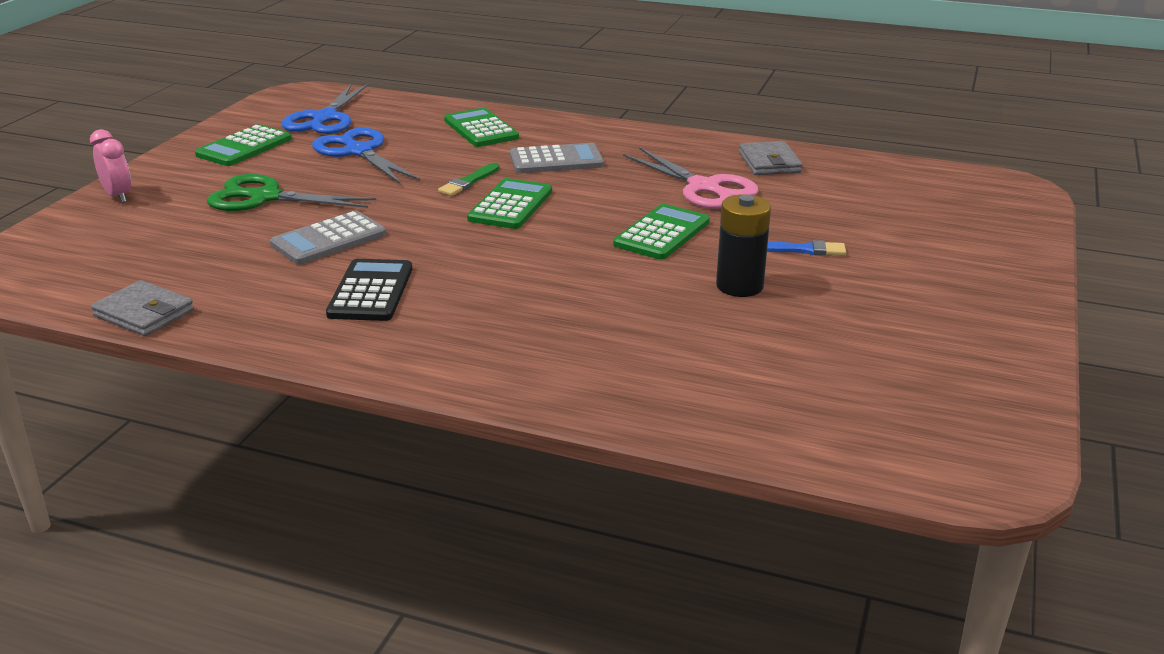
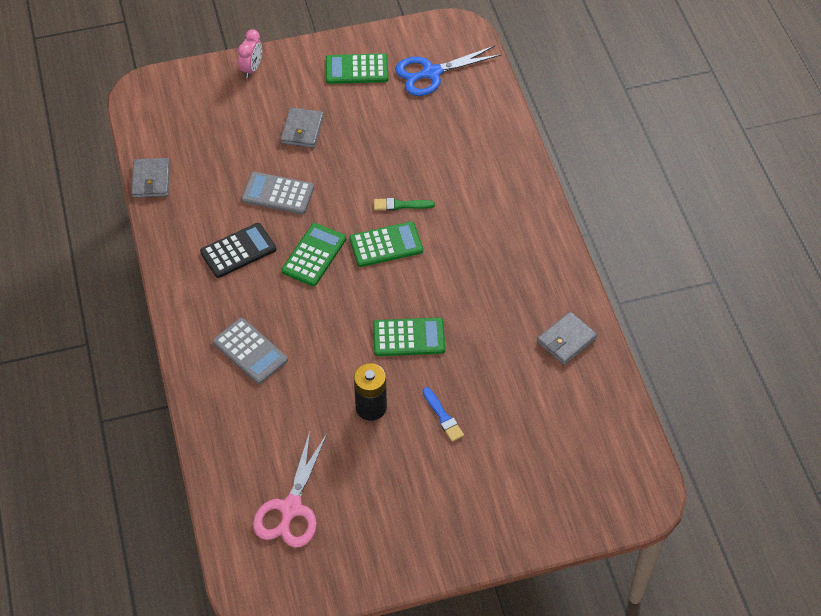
camera: 55 degrees right, 25 degrees up
(265, 197) = (302, 130): green scissors -> grey wallet
(358, 151) = (397, 125): blue scissors -> none
(481, 129) = (485, 159): green calculator -> green calculator (314, 255)
(556, 160) = (470, 227): grey calculator -> grey calculator (250, 351)
(704, 187) = (494, 325): pink scissors -> pink scissors (291, 508)

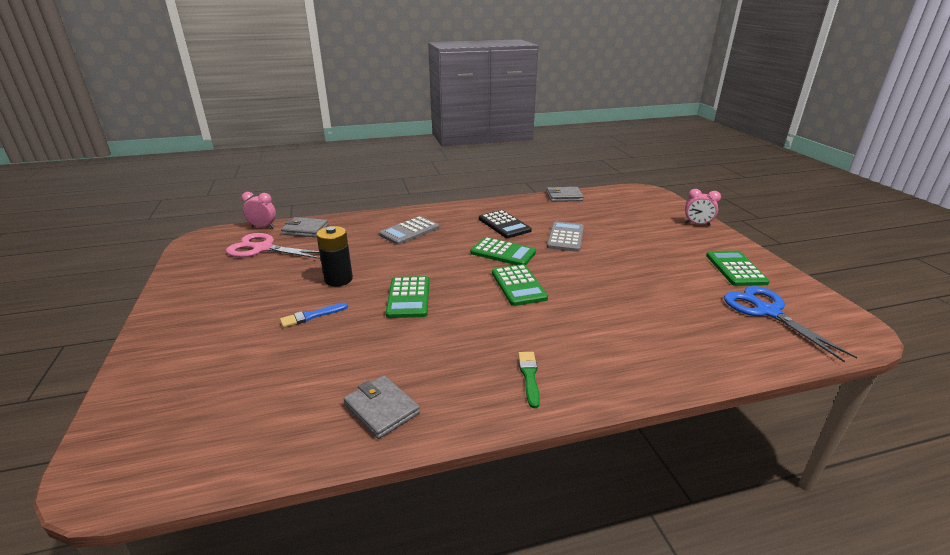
camera: 90 degrees right, 25 degrees down
(224, 529) = (263, 227): none -> pink clock
(302, 130) = (641, 245): grey wallet -> grey wallet (305, 230)
(400, 205) = (570, 293): green brush -> green brush (529, 376)

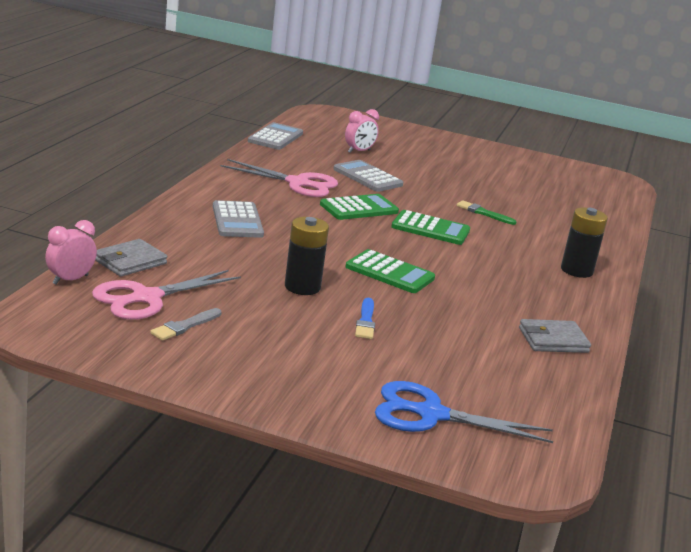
camera: 60 degrees left, 5 degrees down
(237, 269) = (185, 326): none -> grey brush
(504, 225) = (298, 183): black calculator -> pink scissors
(529, 376) = (566, 280): green brush -> green brush (483, 213)
(562, 375) = (576, 270): none -> black battery
(564, 196) = (275, 137): grey wallet -> grey calculator
(697, 224) = (420, 134): pink clock -> pink clock (359, 151)
(735, 269) = (508, 162): green calculator -> none
(767, 311) = (573, 185): blue scissors -> blue scissors (430, 414)

